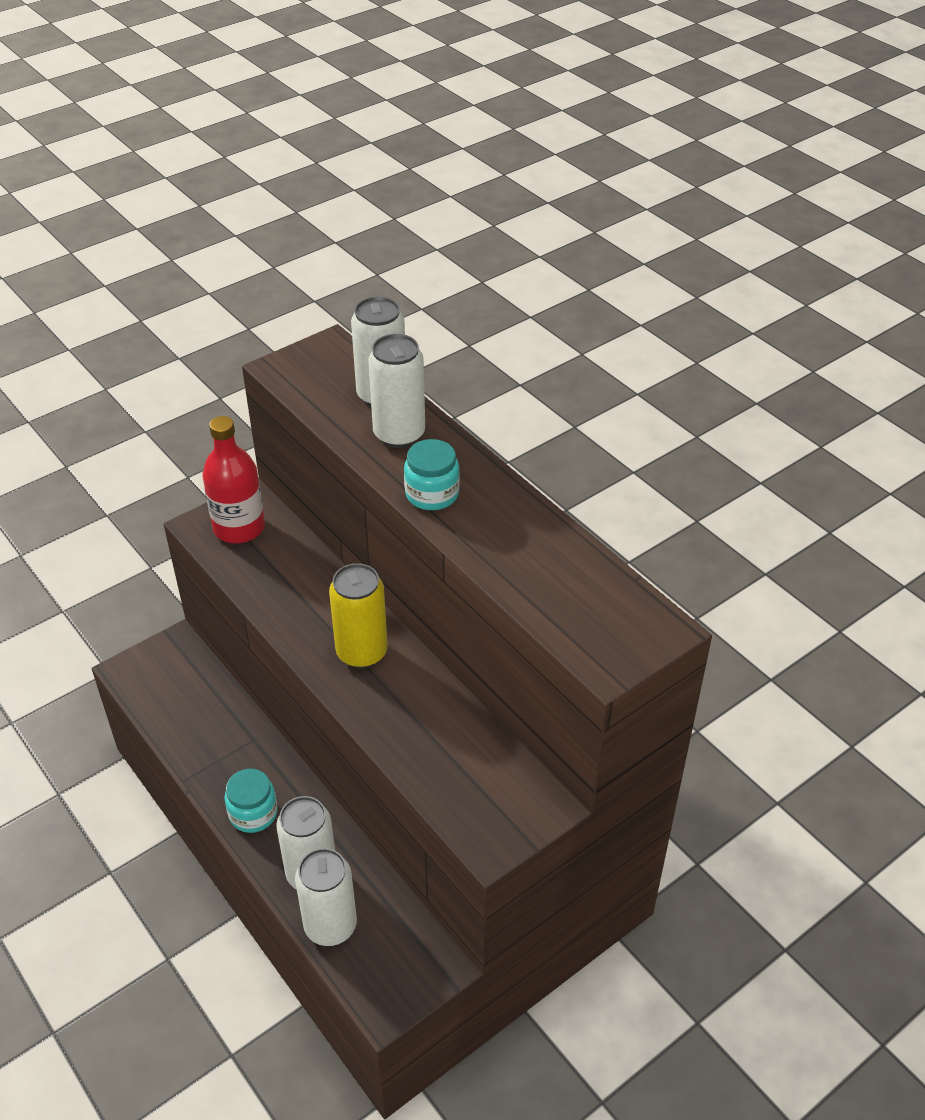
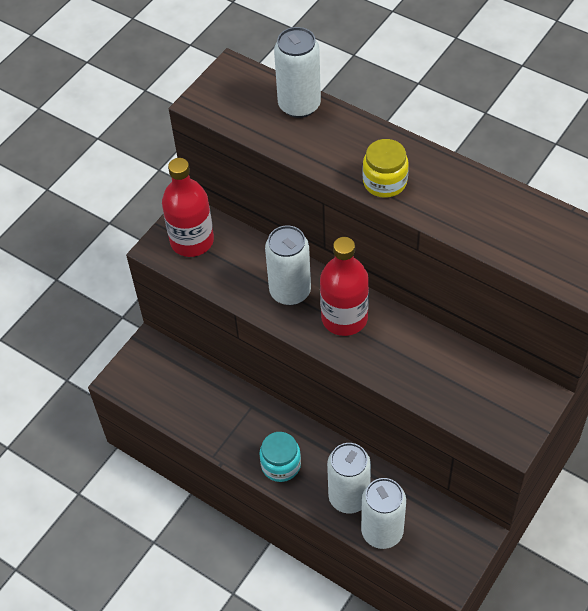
camera: 15 degrees left, 10 degrees up
(362, 652) = (344, 318): yellow can -> red bottle
(399, 434) = (331, 136): white can -> white can (290, 291)
(432, 494) = (385, 182): turquoise jar -> yellow jar

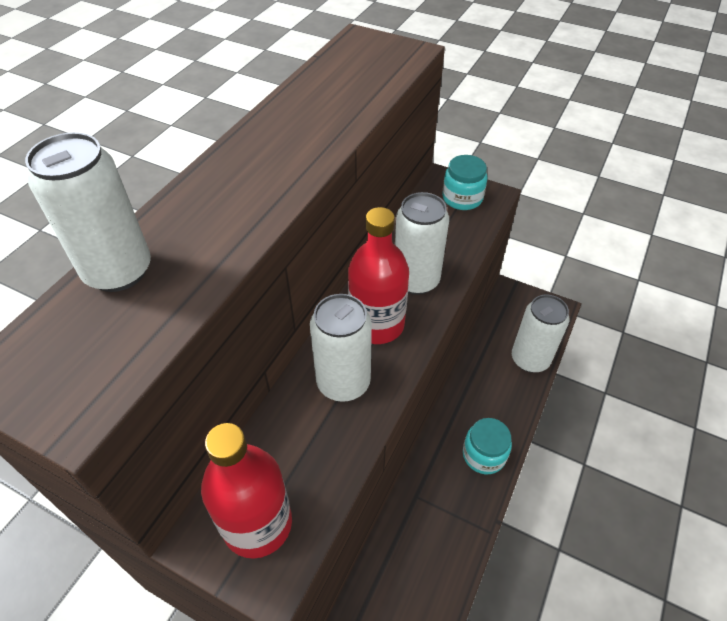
camera: 100 degrees left, 5 degrees down
(349, 497) = (503, 388): white can -> white can (416, 280)
(385, 182) = (280, 177): yellow jar -> none
(508, 410) = (462, 198): none -> turquoise jar

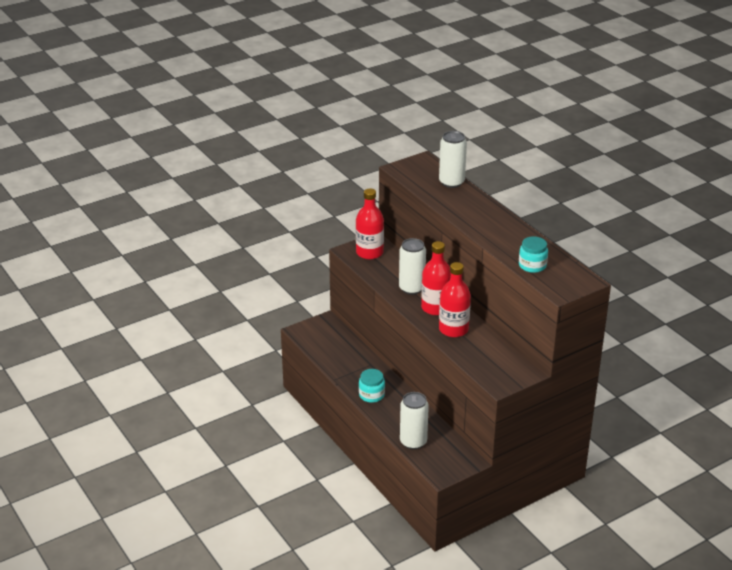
camera: 120 degrees right, 15 degrees down
(416, 280) = (453, 329): white can -> red bottle
(462, 198) = (505, 372): turquoise jar -> turquoise jar (532, 265)

